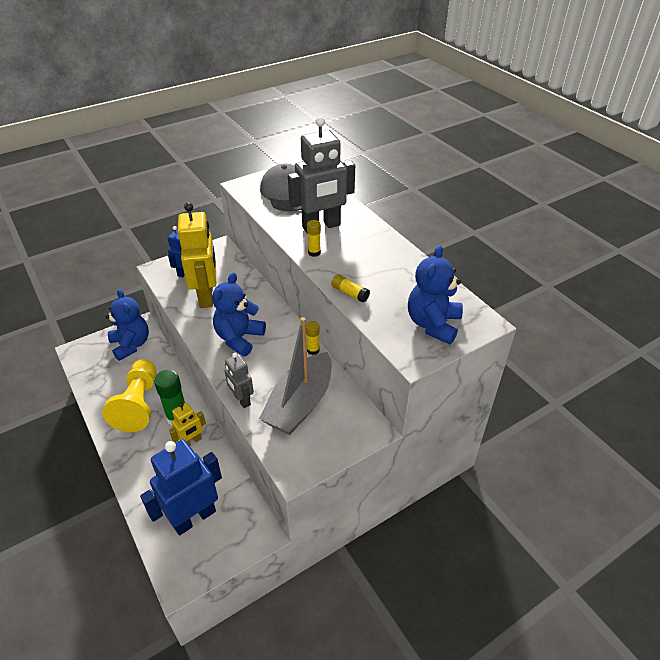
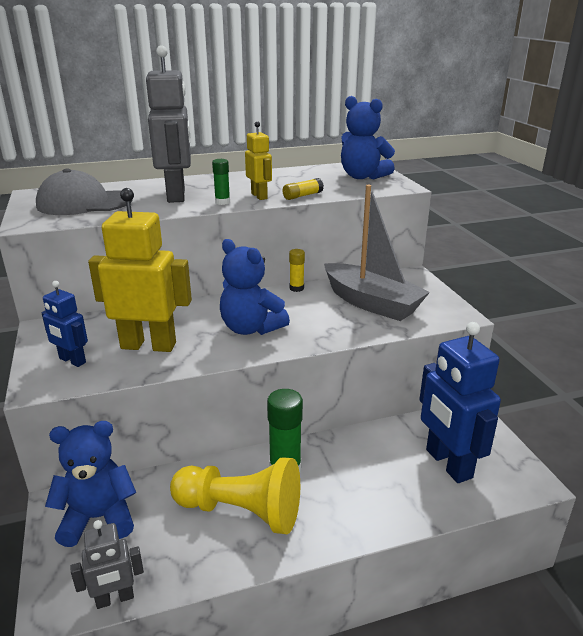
camera: 75 degrees left, 15 degrees down
(191, 442) = (332, 458): yellow robot -> yellow robot (259, 196)
(241, 400) = (355, 335): grey robot -> grey robot (115, 599)
(314, 253) = (222, 202): yellow glue stick -> green glue stick

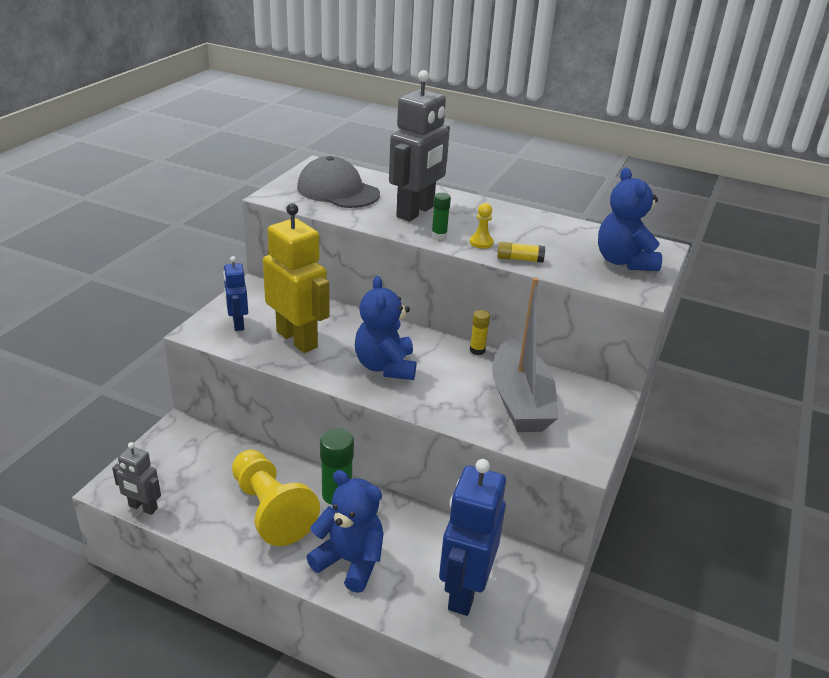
camera: 40 degrees right, 5 degrees up
(98, 518) = (189, 452): blue teddy bear -> blue teddy bear (350, 561)
(259, 196) = (481, 242): yellow robot -> yellow pawn

